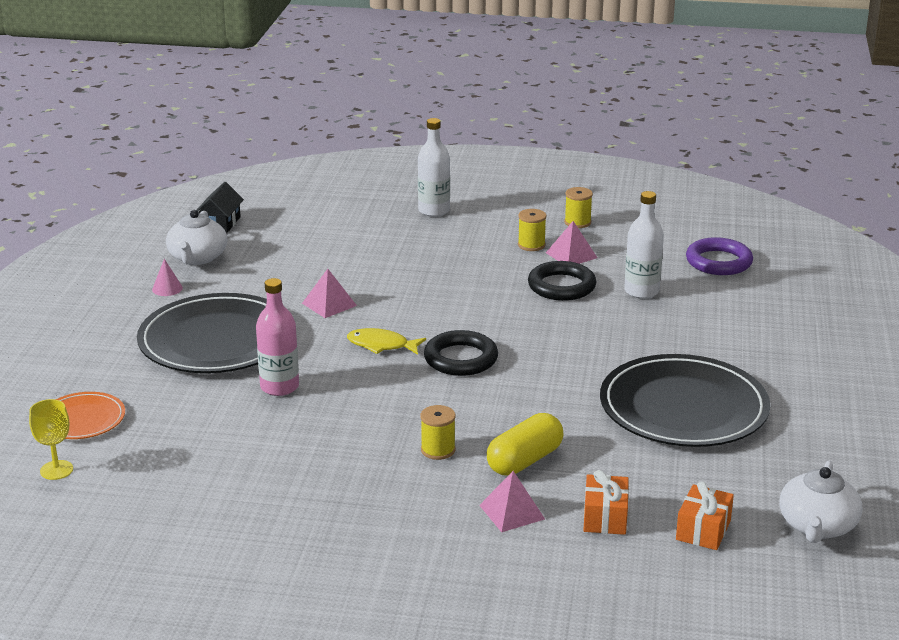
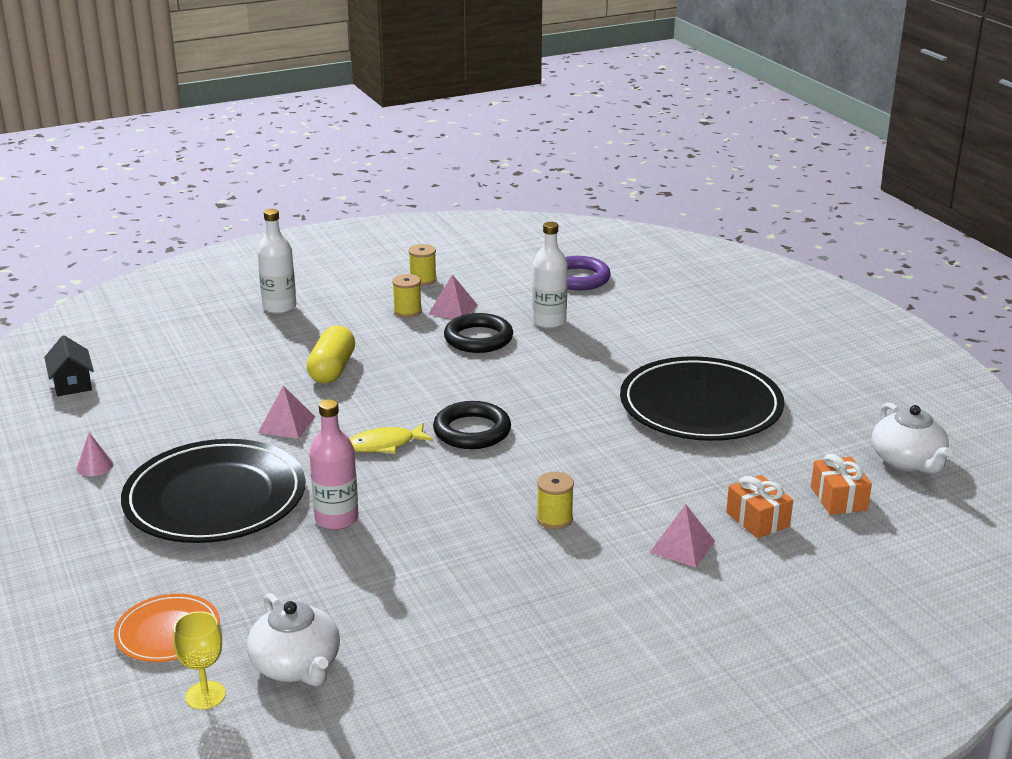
camera: 35 degrees left, 0 degrees up
(197, 258) = (90, 425): white teapot -> white teapot (297, 666)
(524, 460) = (636, 498): yellow capsule -> yellow capsule (332, 369)

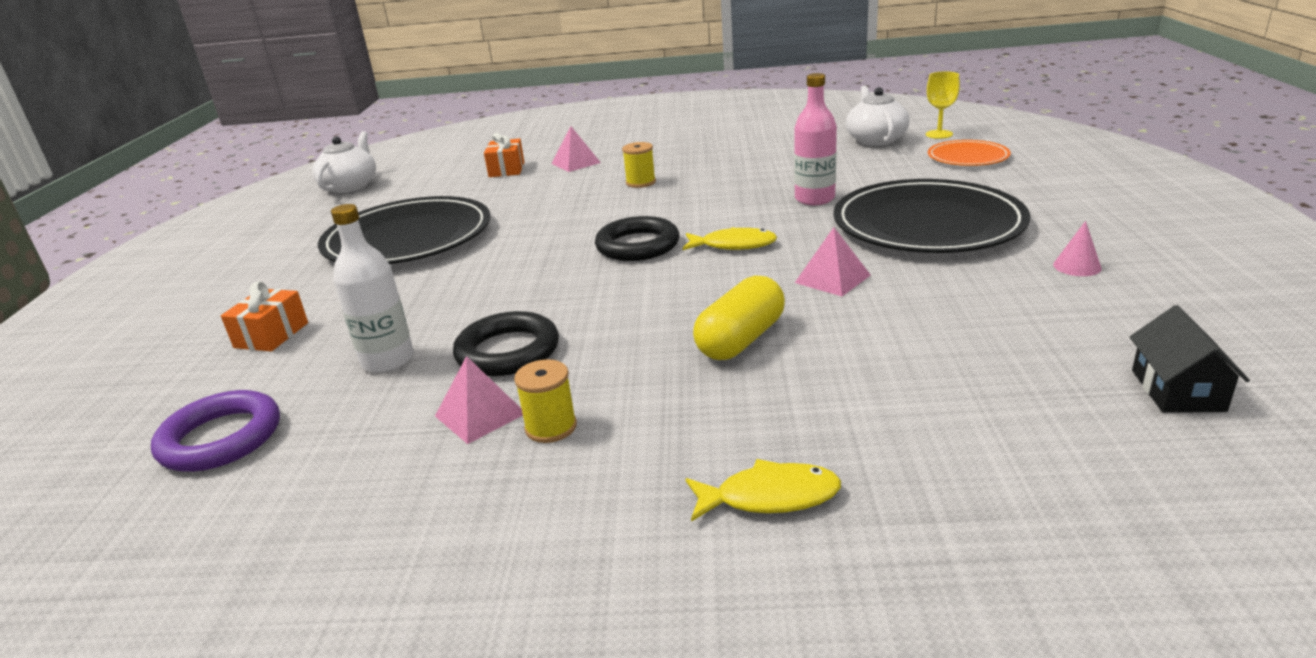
camera: 150 degrees left, 0 degrees up
(279, 307) = (770, 497): white bottle -> yellow fish
(423, 280) = (448, 507): yellow spool -> none
(838, 498) = (437, 173): orange gift -> orange gift (271, 335)

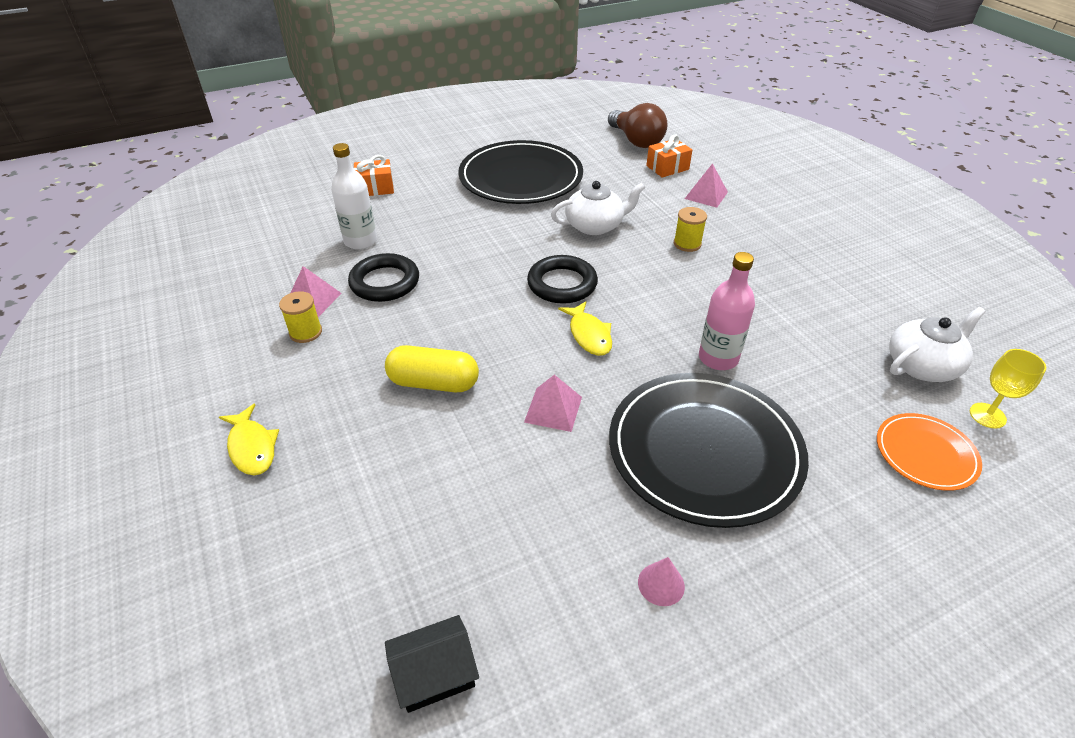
camera: 60 degrees right, 15 degrees up
(221, 438) = (273, 223): purple ring -> none
(350, 186) = (591, 116): white teapot -> white teapot (595, 225)
(436, 174) = (636, 141): none -> brown light bulb

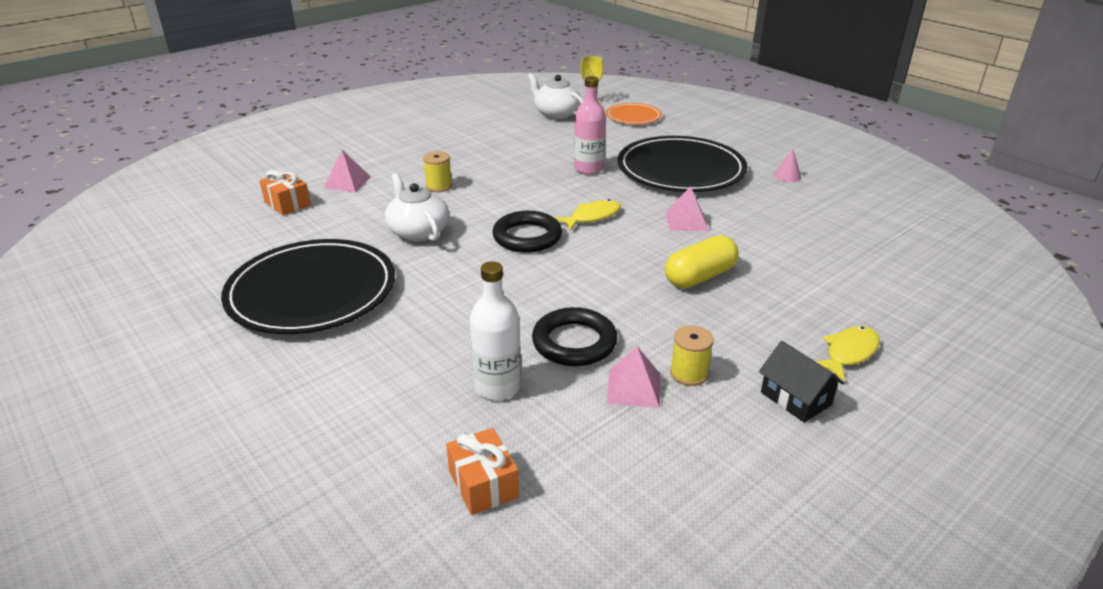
camera: 105 degrees left, 10 degrees down
(375, 188) = (349, 415): orange gift -> orange gift (483, 484)
(433, 383) = (700, 277): yellow capsule -> yellow capsule turned 60 degrees clockwise
(434, 674) = (909, 229): black house -> black house (795, 398)
(636, 141) = (215, 226): brown light bulb -> none

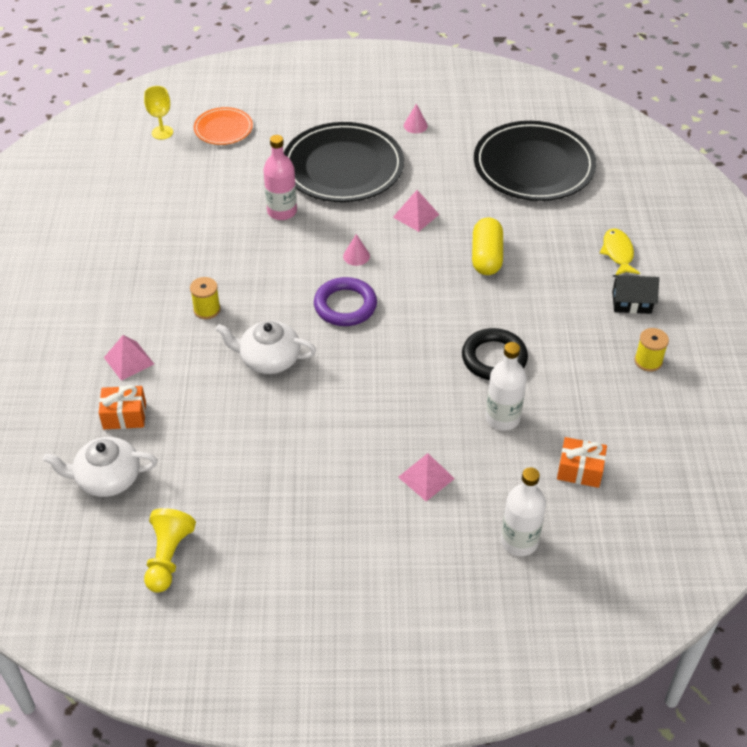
camera: 50 degrees left, 15 degrees up
(143, 284) = (168, 557): none -> yellow pawn
(312, 291) = (293, 459): black plate -> black plate (533, 165)
(323, 487) = (519, 541): none -> white bottle
(527, 237) = (345, 305): black ring -> purple ring
(556, 114) = (158, 166): white teapot -> white teapot (107, 478)
(592, 217) = (356, 256): yellow fish -> pink cone
(633, 388) = (561, 360): pink pyramid -> pink pyramid (426, 478)
(689, 374) = (572, 329): yellow spool -> yellow spool (648, 361)

